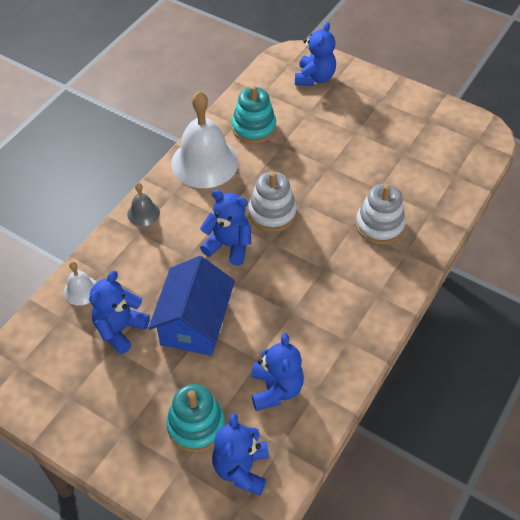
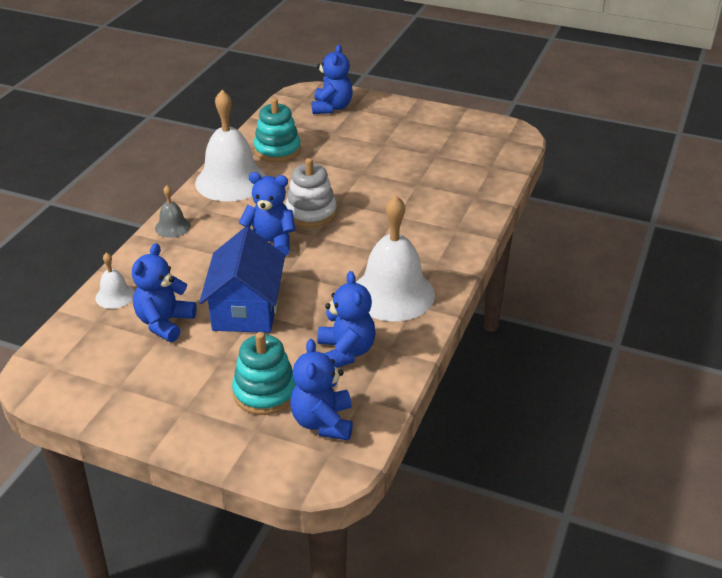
camera: 10 degrees left, 15 degrees down
(331, 325) = (393, 294): none -> white bell
(379, 225) = (424, 211): white stacking toy -> none

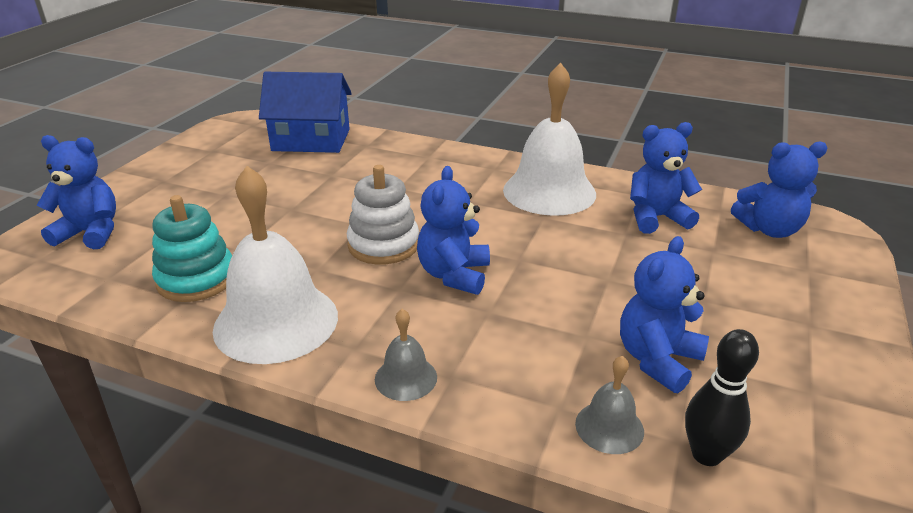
camera: 90 degrees left, 5 degrees down
(84, 329) = (706, 454): none -> black bowling pin
(115, 296) = (609, 427): white bell -> grey bell
(164, 323) = (657, 360): blue teddy bear -> blue teddy bear turned 105 degrees clockwise
(246, 308) = (602, 288): blue house -> blue house (311, 140)
(265, 392) = (748, 266): turquoise stacking toy -> none

